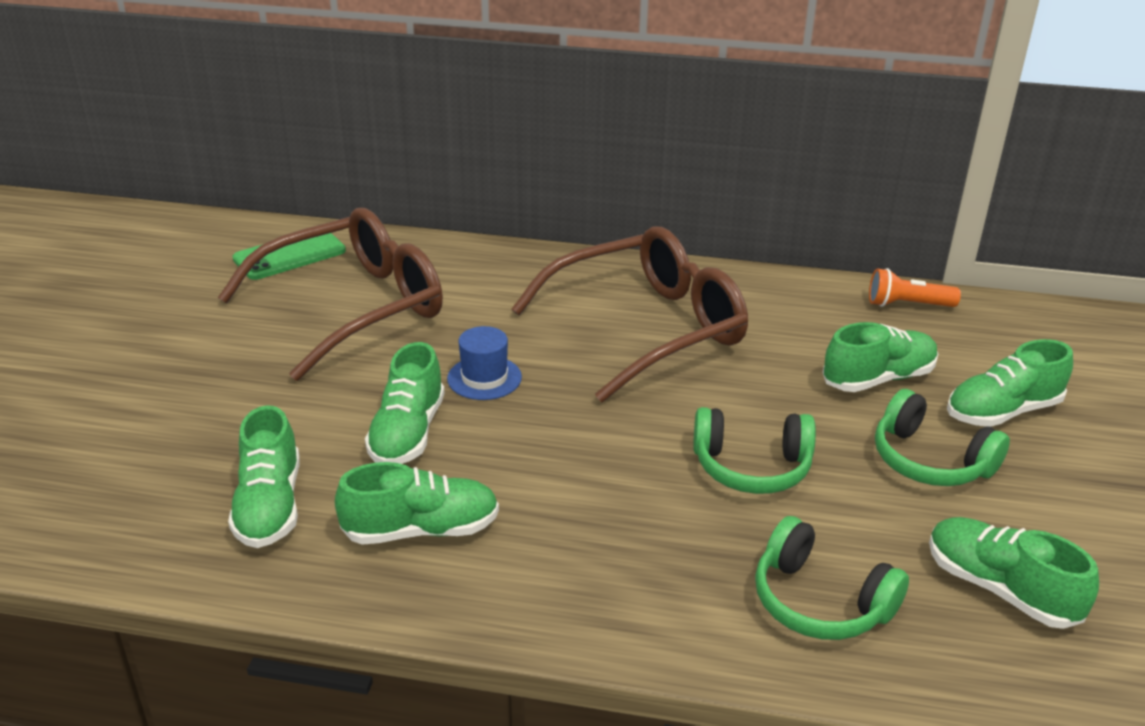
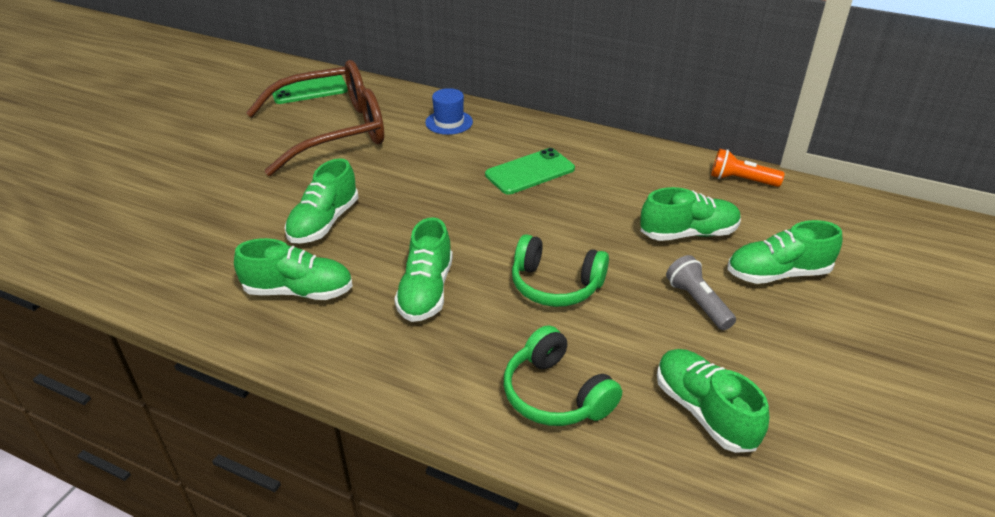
camera: 15 degrees right, 5 degrees up
(270, 506) = (209, 258): green shoe -> green shoe (426, 291)
(484, 378) = (396, 191): blue hat -> blue hat (449, 122)
(647, 328) = (530, 172): brown glasses -> green phone
(929, 461) = (697, 302): green headphones -> grey flashlight

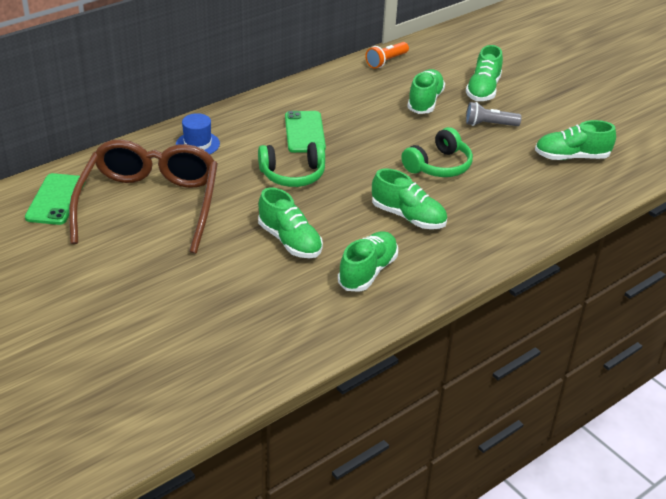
camera: 65 degrees left, 0 degrees up
(555, 394) = (532, 198): green headphones -> green headphones (293, 175)

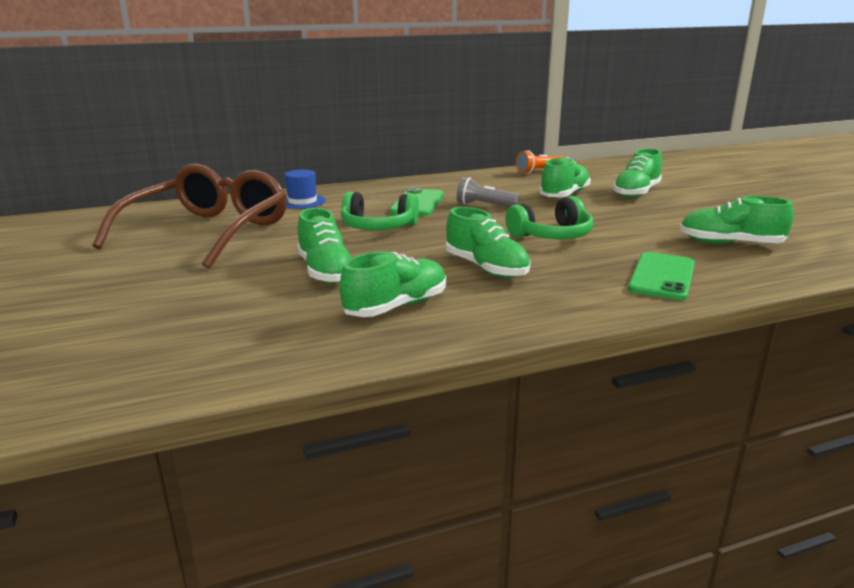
camera: 20 degrees right, 15 degrees down
(56, 199) = (126, 221): green phone -> green phone (662, 276)
(489, 124) = (631, 214): grey flashlight -> grey flashlight (484, 205)

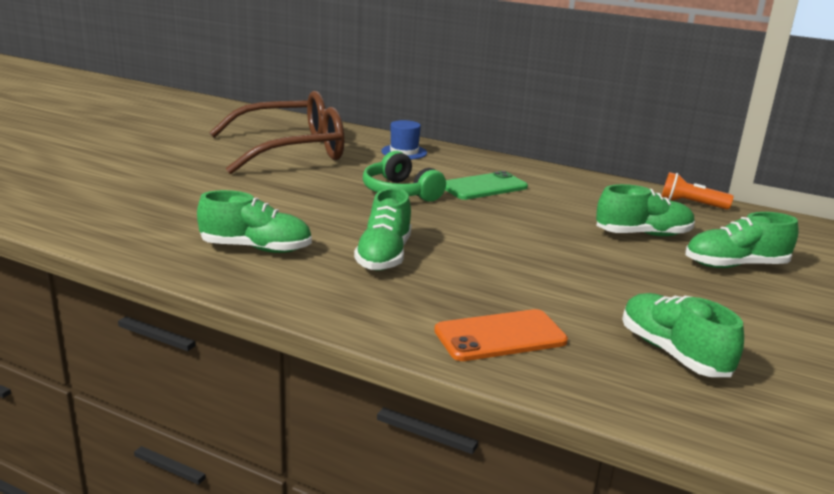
camera: 45 degrees right, 0 degrees up
(325, 271) = (282, 206): green shoe -> none
(484, 205) = (534, 211): grey flashlight -> none
(552, 235) = (513, 260): green headphones -> none
(662, 276) = (500, 336): green phone -> orange phone

